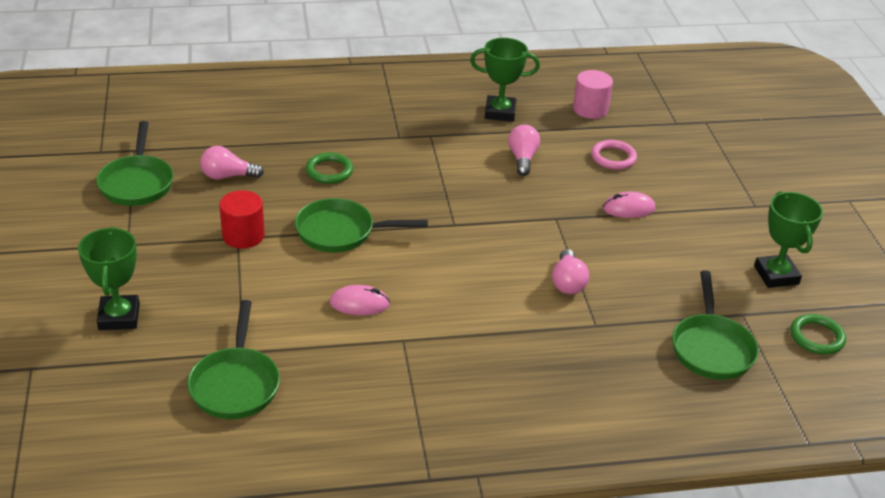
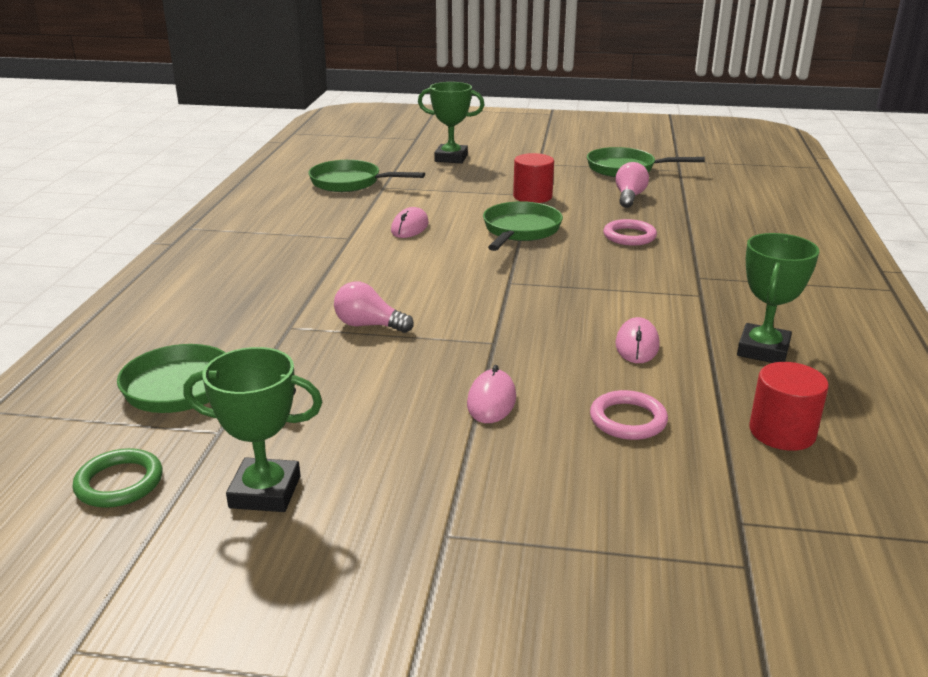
camera: 110 degrees right, 10 degrees down
(329, 171) = (629, 236): green ring -> pink ring
(522, 158) = (637, 345): pink light bulb -> pink mouse
(590, 109) = (782, 432): pink cylinder -> red cylinder

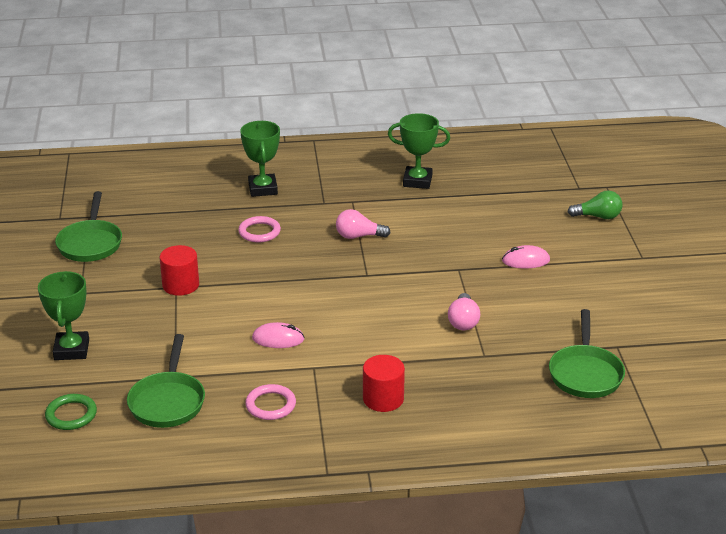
camera: 105 degrees left, 5 degrees up
(119, 483) = (682, 365): green ring -> green ring (71, 415)
(265, 492) = (653, 315): green trophy -> green trophy (263, 189)
(520, 231) = (266, 282): green pan -> none
(616, 517) = (598, 216): none -> green light bulb
(628, 420) = (517, 218): pink ring -> pink ring (270, 405)
(629, 197) = (169, 237): pink light bulb -> pink light bulb (358, 236)
(637, 345) = (434, 220): pink mouse -> none
(782, 432) = (500, 177): red cylinder -> red cylinder (383, 399)

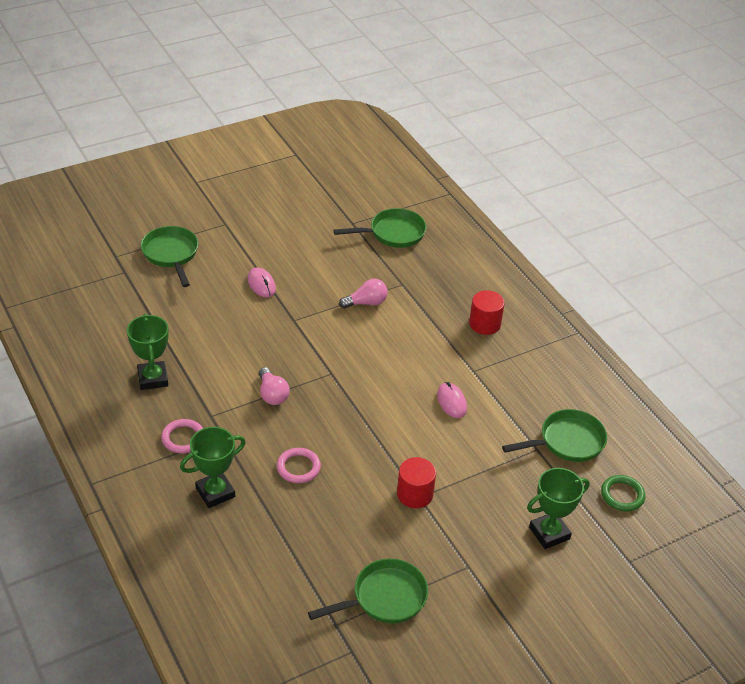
camera: 115 degrees left, 10 degrees up
(270, 405) = (531, 381): pink ring -> pink ring (183, 438)
(598, 216) = (171, 254): green light bulb -> green pan

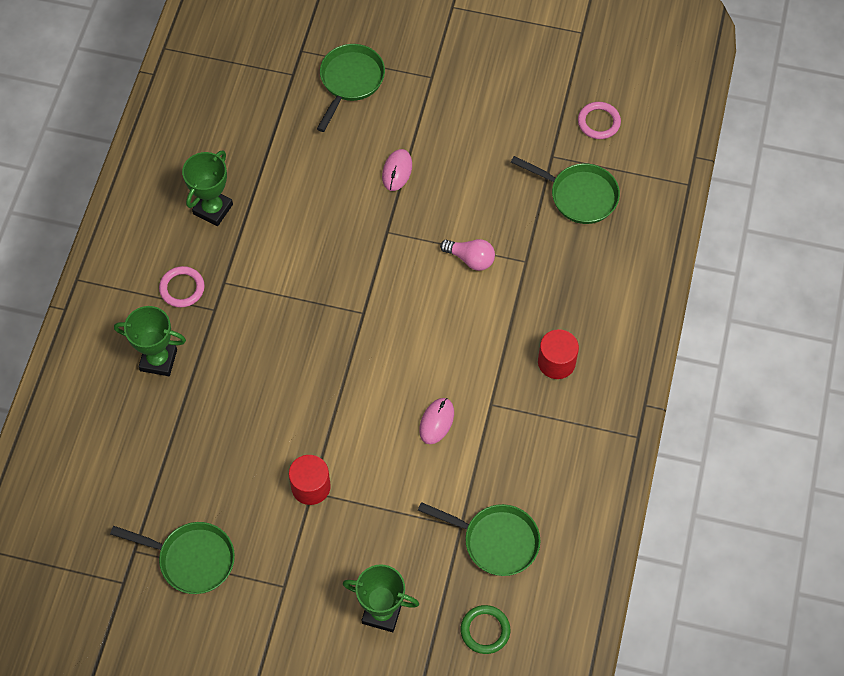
camera: 45 degrees right, 20 degrees up
(272, 394) = (292, 298): pink light bulb -> none
(298, 467) = (244, 387): pink ring -> pink ring (598, 122)

